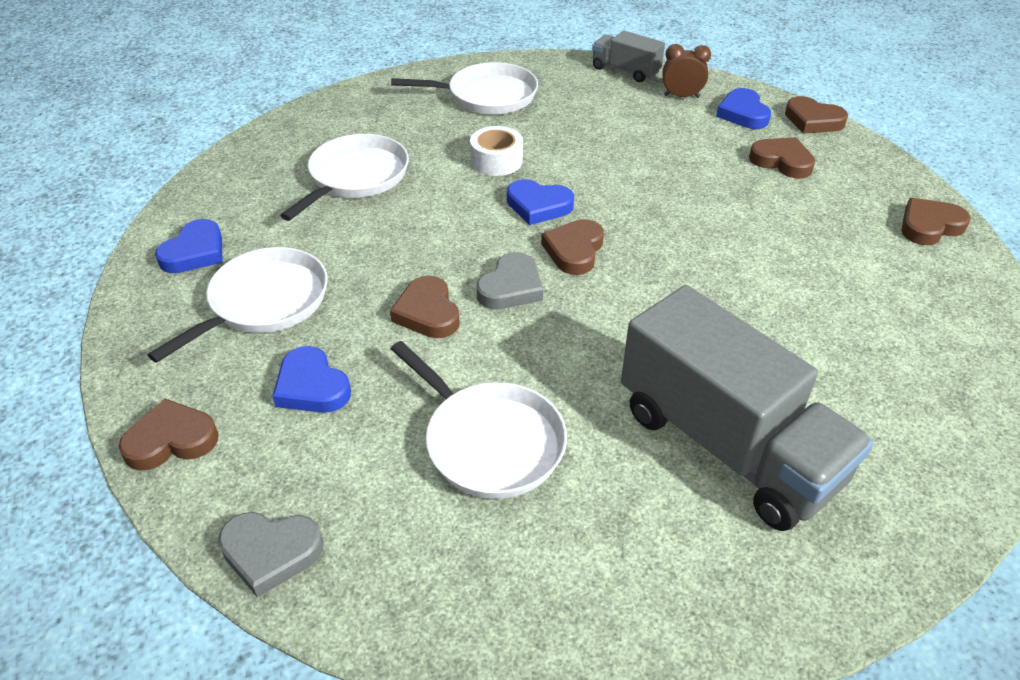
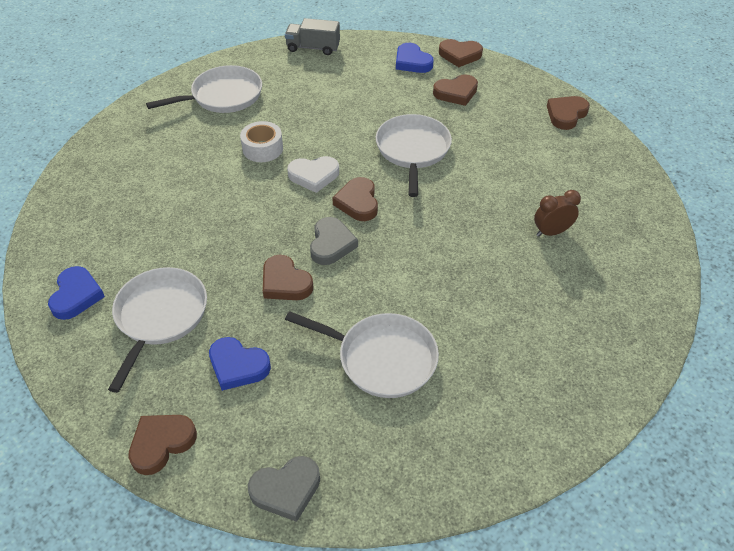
camera: 25 degrees left, 5 degrees up
(356, 177) = (164, 193): white pan -> white pan (412, 150)
(538, 206) = (314, 176): blue heart -> white heart
(681, 96) = (364, 59): brown clock -> brown clock (551, 232)
(727, 445) = (524, 305): grey truck -> none
(782, 161) = (456, 93): brown heart -> brown heart turned 150 degrees clockwise

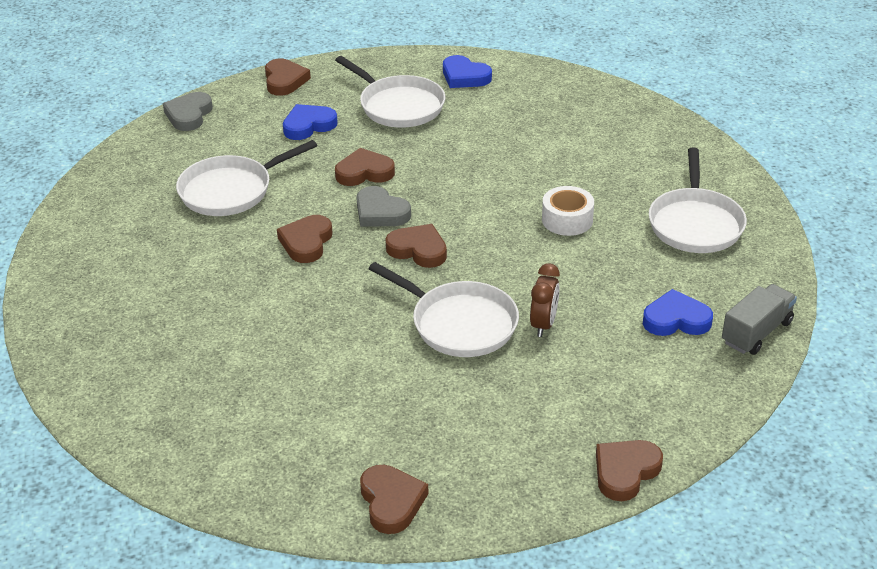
camera: 125 degrees right, 10 degrees down
(314, 176) = (488, 237): white heart -> none
(412, 62) = (646, 412): blue heart -> blue heart (676, 319)
(456, 93) = (537, 418): brown heart -> brown heart (306, 242)
(551, 232) = (231, 360): brown clock -> brown clock (543, 324)

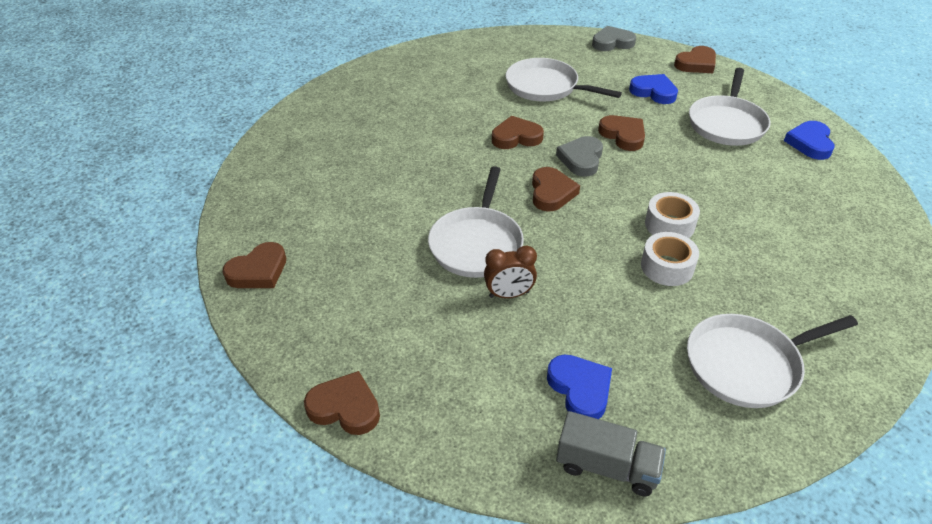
camera: 65 degrees right, 5 degrees up
(515, 197) = (669, 225): none -> white tape

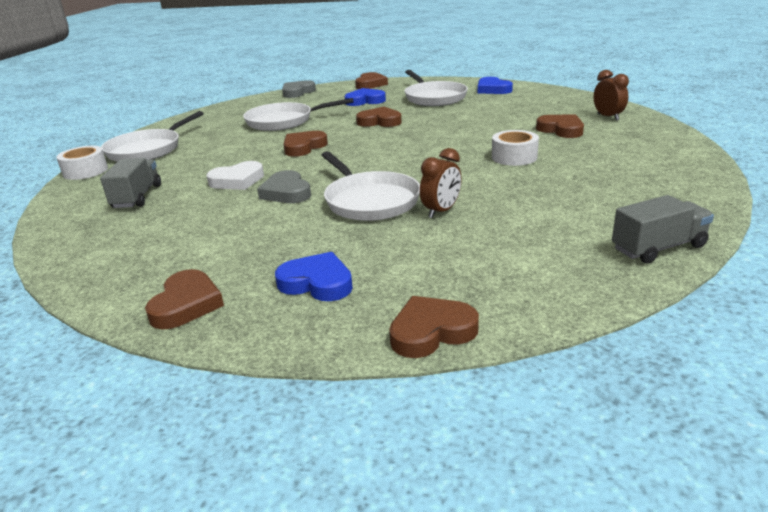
camera: 40 degrees left, 15 degrees down
(344, 132) = (137, 197): none -> grey truck
(421, 154) = (237, 181): none -> white heart
(551, 193) = (379, 159): brown heart -> brown heart (561, 130)
(580, 389) = (573, 226): blue heart -> blue heart (317, 283)
(581, 159) = (371, 139): grey heart -> grey heart (286, 192)
(669, 225) = (481, 142): white tape -> white tape (85, 171)
(747, 364) = (633, 171): white pan -> white pan (147, 150)
(864, 268) = (608, 117): none -> brown clock

